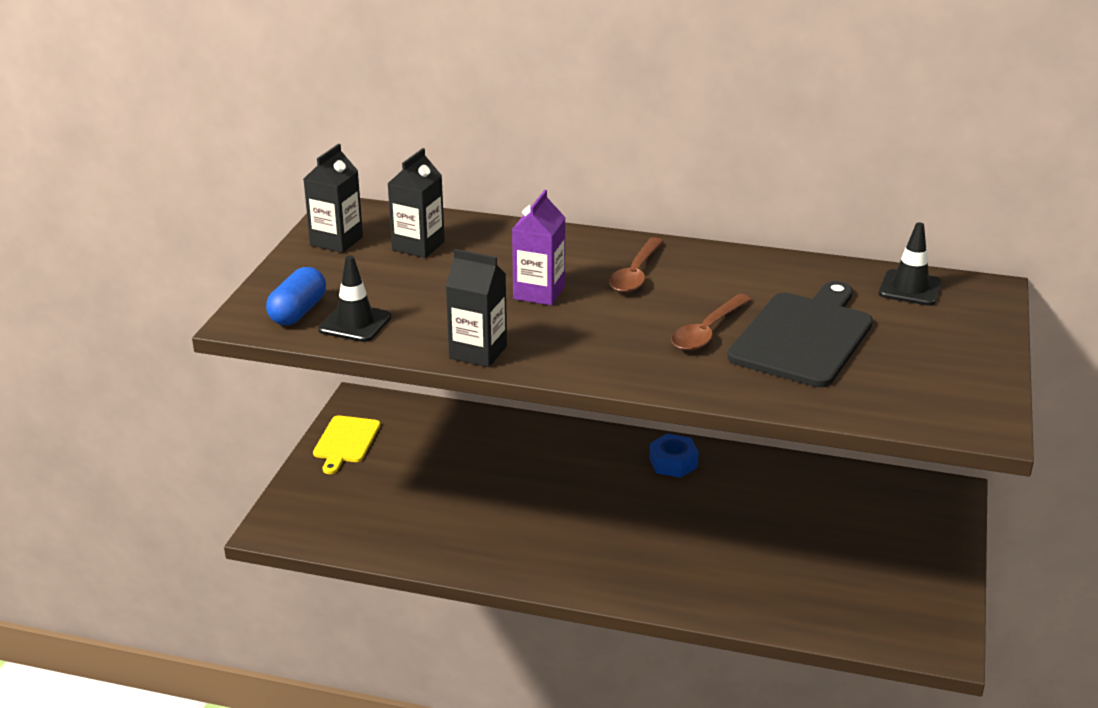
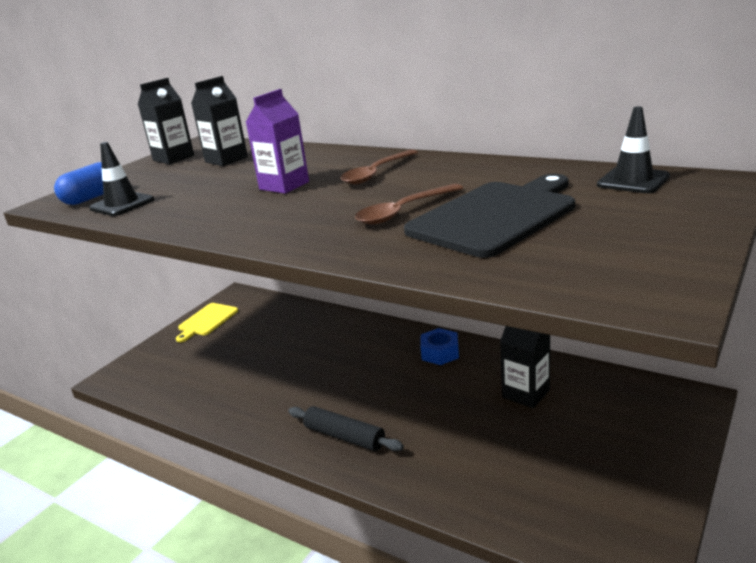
camera: 20 degrees right, 5 degrees down
(478, 352) = (190, 224): black carton -> black carton (526, 394)
(616, 567) = (344, 436): none -> black rolling pin

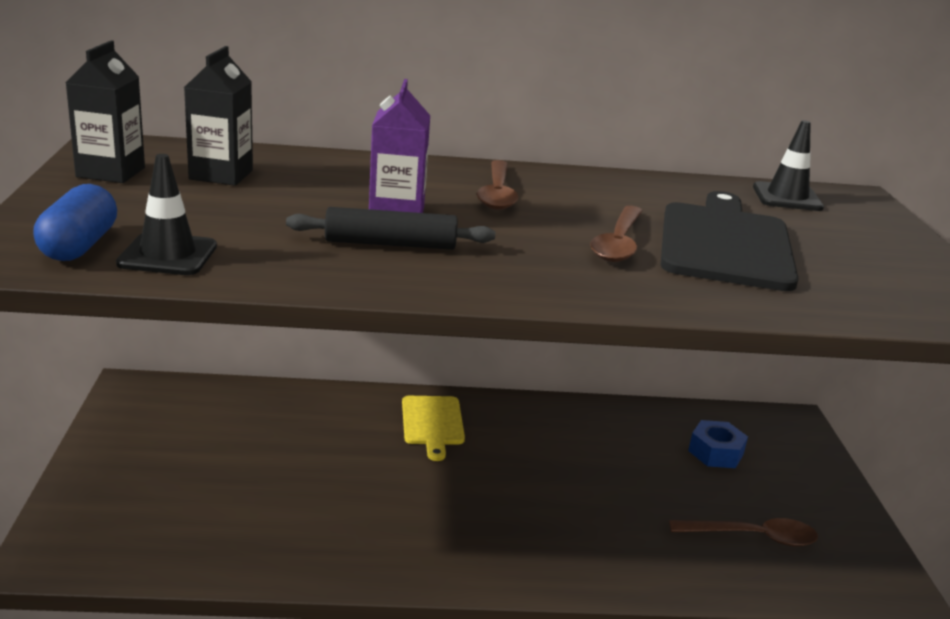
camera: 40 degrees left, 0 degrees up
(206, 321) = (124, 435): yellow cutting board -> yellow cutting board (432, 423)
(344, 436) = (505, 546): black rolling pin -> black rolling pin (390, 244)
(440, 353) = (513, 420): blue nut -> blue nut (715, 452)
(526, 394) = (649, 448): black carton -> none
(543, 483) = (753, 537): none -> brown spoon

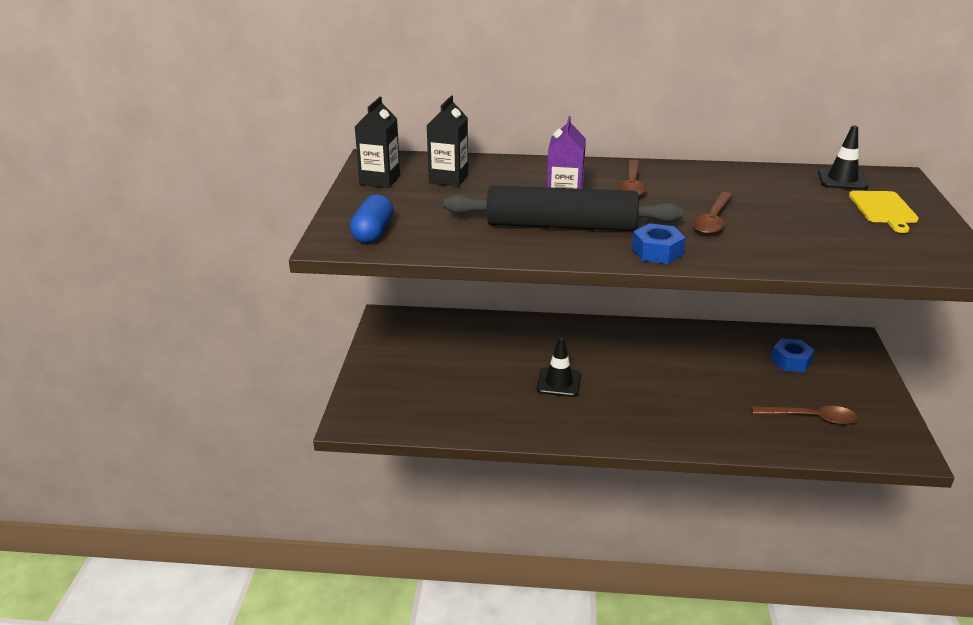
camera: 10 degrees right, 5 degrees up
(168, 255) = (425, 237): black traffic cone -> black traffic cone (559, 382)
(390, 244) = (561, 225): black rolling pin -> black rolling pin, size x1.78
(432, 423) = (588, 340): yellow cutting board -> yellow cutting board (883, 209)
(539, 285) = (657, 252): none -> blue nut
(725, 243) = (788, 218): black cutting board -> none

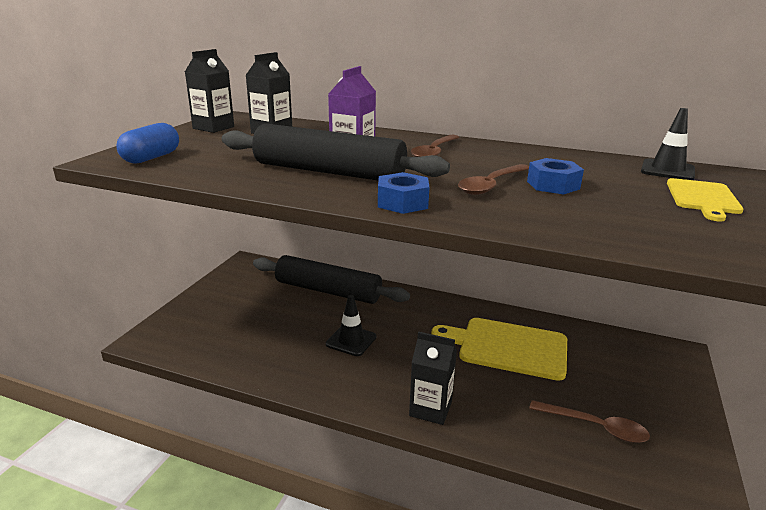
camera: 15 degrees right, 5 degrees down
(500, 335) = (328, 291): none -> black rolling pin
(669, 431) = (430, 409): none -> black carton
(707, 362) = (508, 347): none -> yellow cutting board
(791, 361) = (598, 362): blue nut -> blue nut (553, 185)

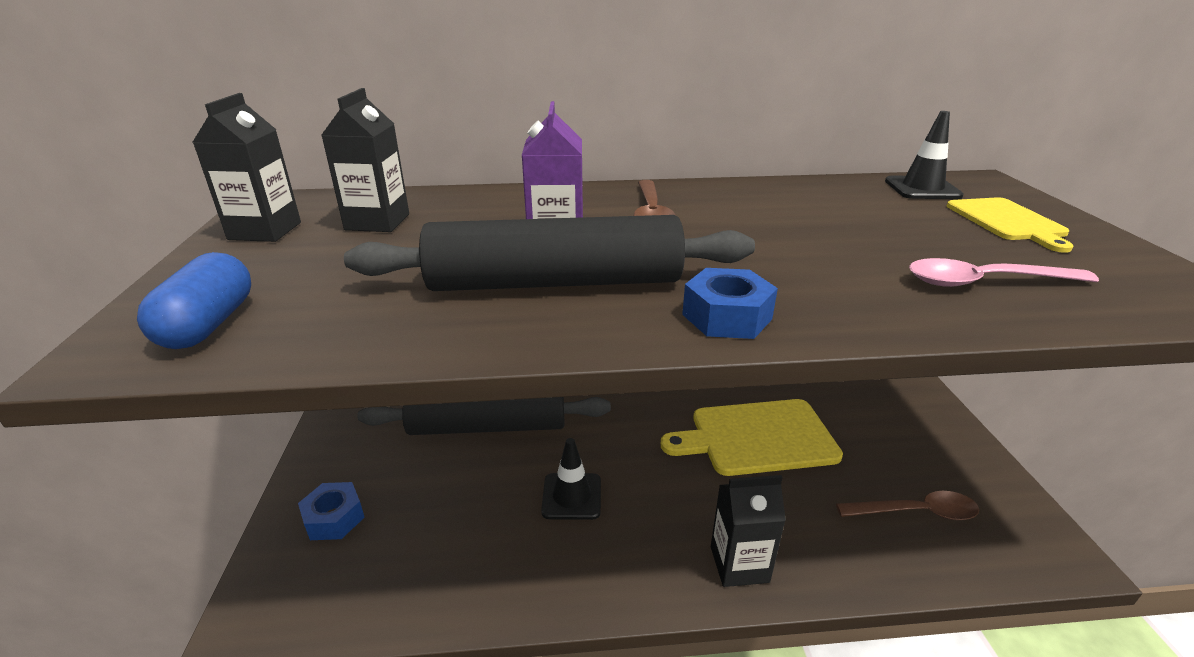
camera: 25 degrees left, 5 degrees up
(491, 185) = (789, 255): brown spoon -> none
(553, 185) = (851, 237): blue nut -> blue nut (334, 518)
(609, 221) = (984, 282): none -> pink spoon

